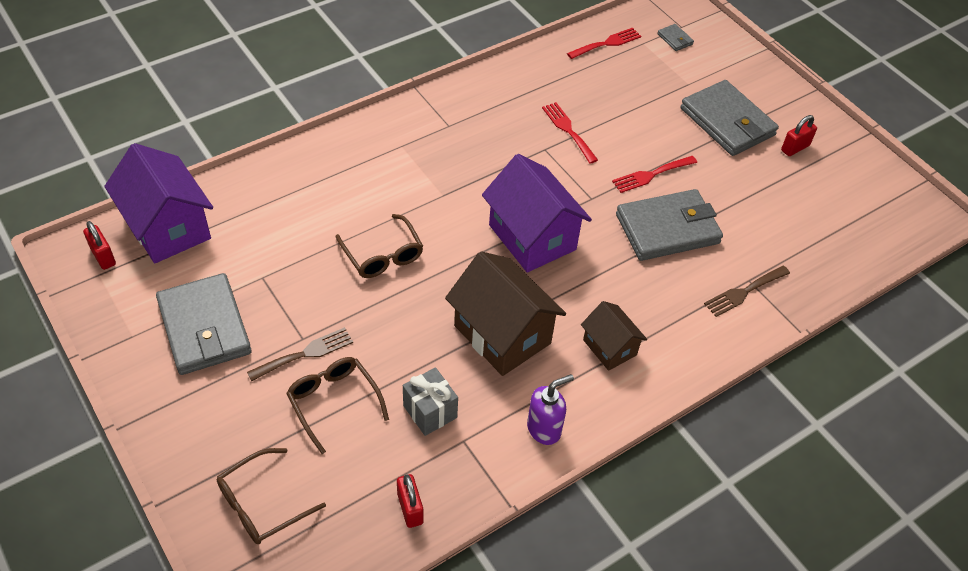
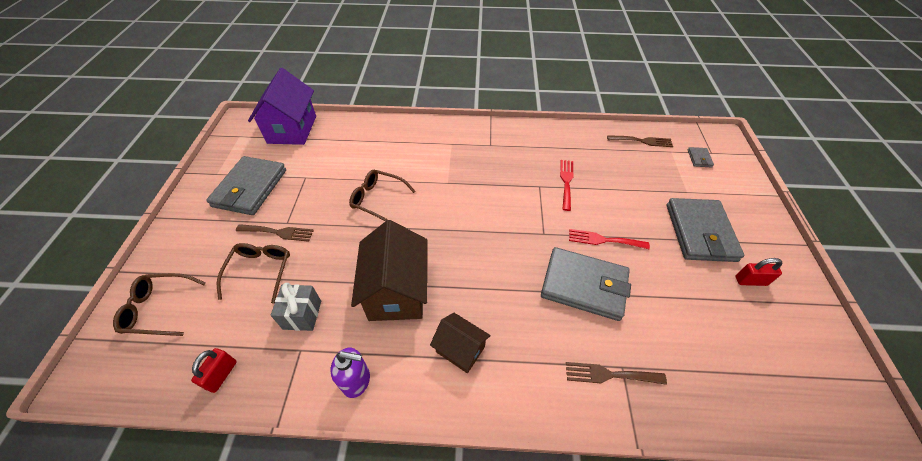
camera: 40 degrees right, 0 degrees up
(103, 256) = (250, 129): red padlock -> none
(383, 255) = (378, 199): brown glasses -> brown glasses turned 105 degrees clockwise
(532, 237) = (478, 237): purple house -> none
(607, 43) = (642, 141): red fork -> brown fork
(609, 347) = (460, 349): brown house -> brown house turned 60 degrees counterclockwise

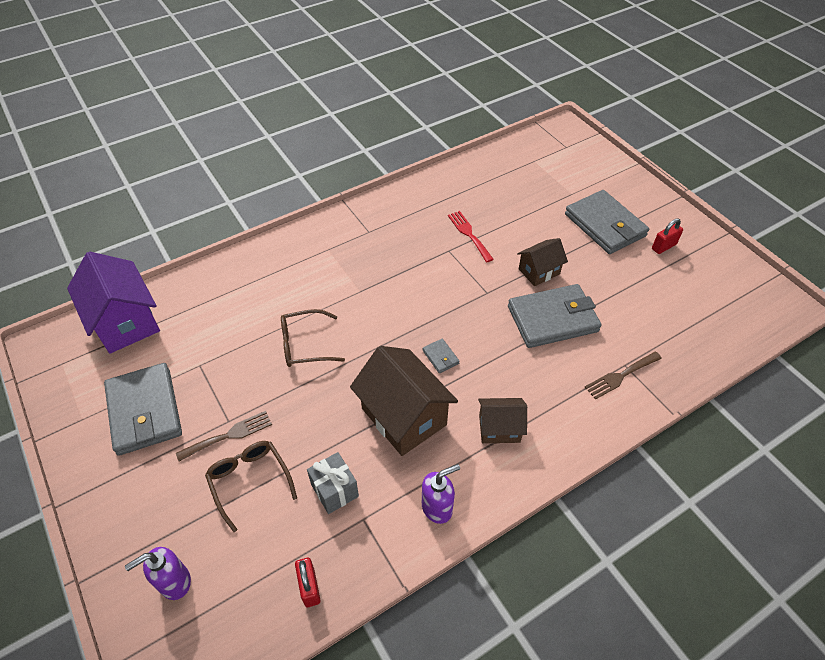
camera: 35 degrees left, 0 degrees up
(159, 309) = (174, 582): brown glasses -> purple soap dispenser
(603, 240) = (539, 271): red fork -> brown house
(642, 141) = (504, 161): brown fork -> none
(699, 158) = (560, 157): grey wallet -> grey wallet (440, 357)

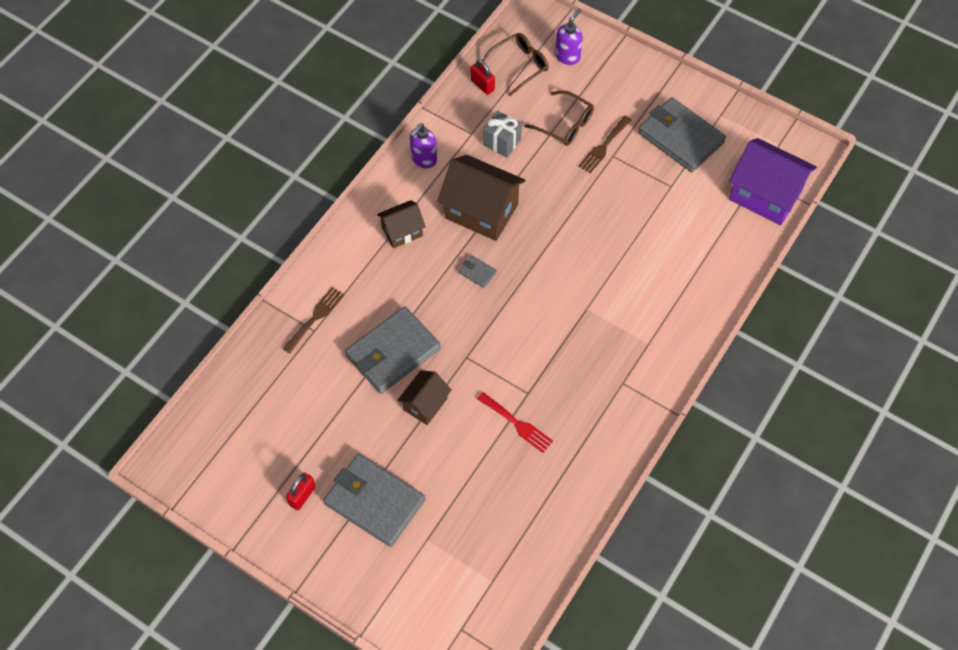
camera: 155 degrees right, 10 degrees up
(304, 345) = (599, 237): brown glasses -> brown glasses (520, 65)

